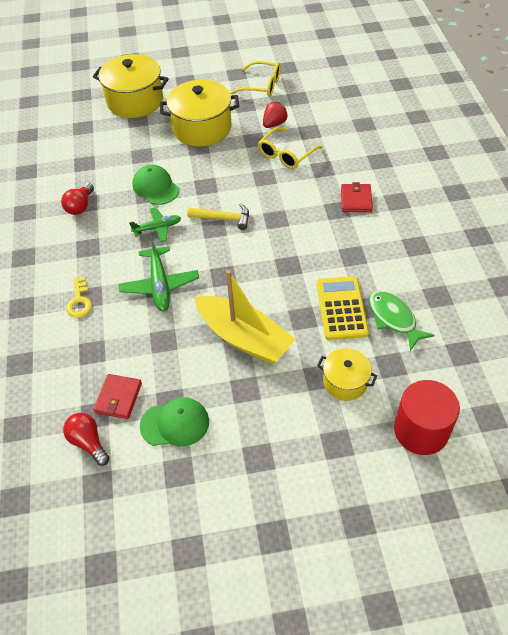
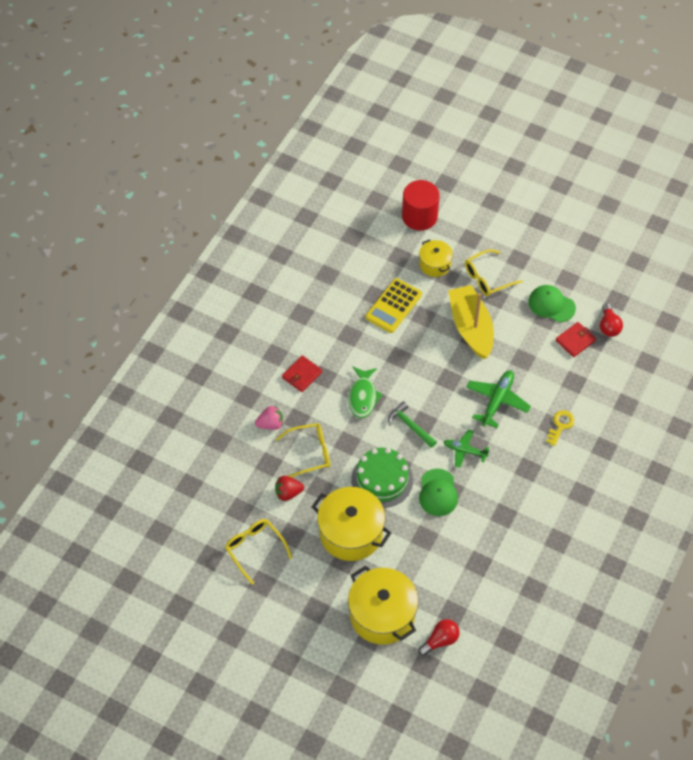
camera: 145 degrees left, 5 degrees up
(80, 206) = (510, 515): red light bulb -> red light bulb (440, 640)
(210, 170) = (382, 480): none -> green cake
(223, 218) = (410, 426): yellow hammer -> green hammer
(273, 406) = (487, 278): none -> yellow glasses
(338, 154) = (270, 424): none -> pink strawberry
(393, 319) = (369, 279): green fish -> green fish (363, 397)

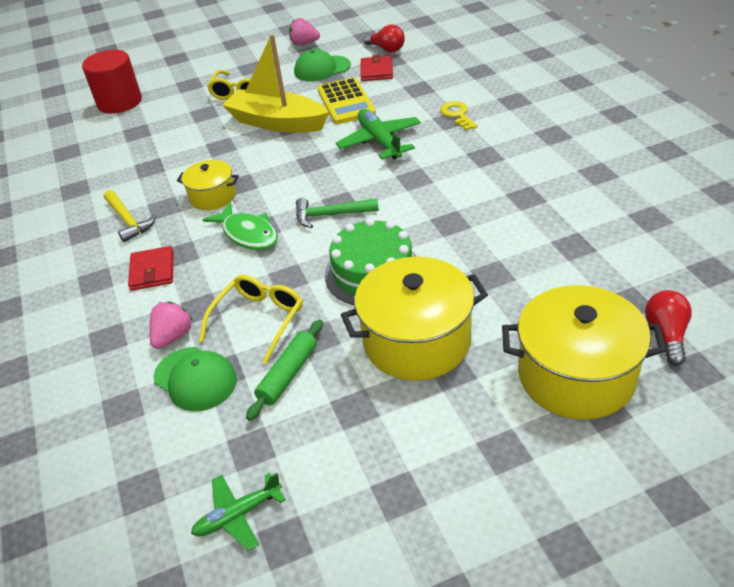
camera: 45 degrees left, 15 degrees down
(255, 549) = (332, 468): yellow glasses -> none
(288, 493) = (288, 375): red strawberry -> green rolling pin
(326, 328) = (128, 221): none -> yellow hammer
(393, 306) = (180, 160): yellow calculator -> yellow calculator (345, 102)
(435, 264) = (180, 115): yellow pot -> yellow pot (213, 196)
(438, 492) = (442, 234): green cap -> green cap (195, 379)
(464, 451) = (411, 189): green plane -> green plane (237, 515)
(574, 267) = (304, 43): none -> pink strawberry

